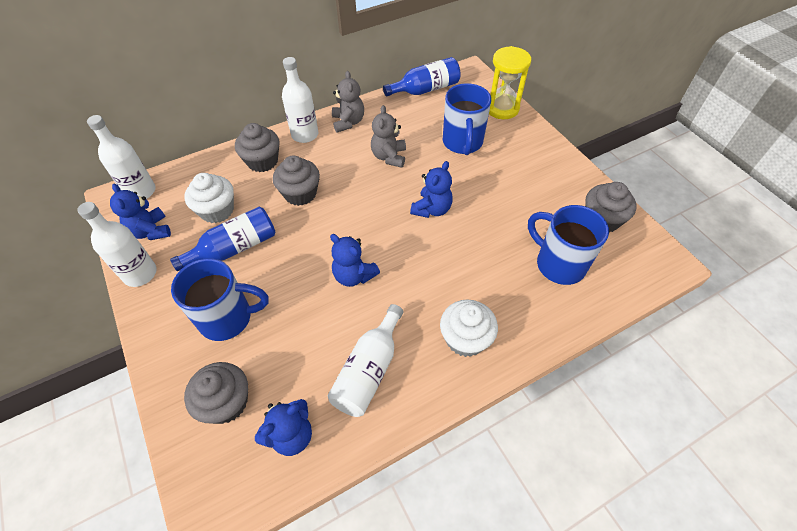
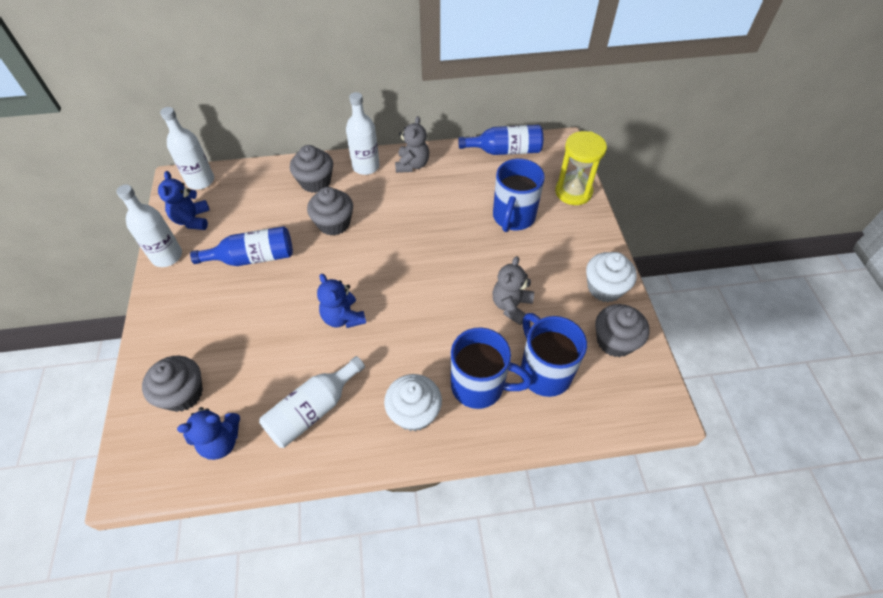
camera: 20 degrees right, 0 degrees up
(217, 210) = (255, 218): white cupcake -> white cupcake (604, 288)
(228, 318) = (218, 320): blue mug -> blue mug (480, 386)
(389, 157) = (433, 211): grey teddy bear -> grey teddy bear (511, 306)
(432, 209) = (447, 276): blue teddy bear -> none

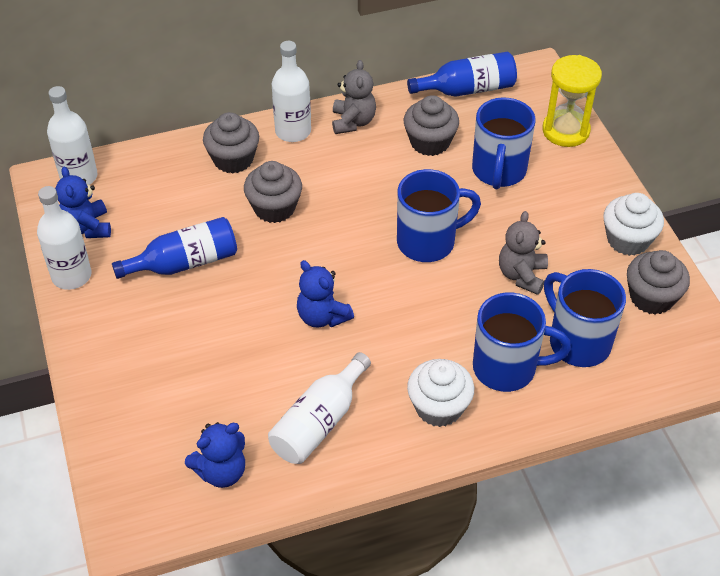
camera: 10 degrees left, 5 degrees down
(183, 394) = (155, 428): grey cupcake -> grey cupcake (430, 142)
(443, 267) = (428, 242): none -> blue mug

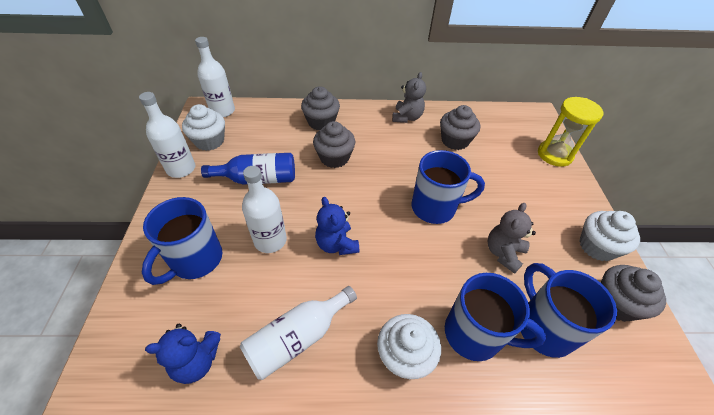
camera: 15 degrees right, 0 degrees up
(87, 227) = (209, 141): blue teddy bear -> white cupcake
(293, 131) = (366, 114): white bottle -> white bottle (270, 240)
(467, 89) = (489, 115): blue bottle -> none
(498, 171) = (500, 171): blue mug -> blue mug (195, 260)

